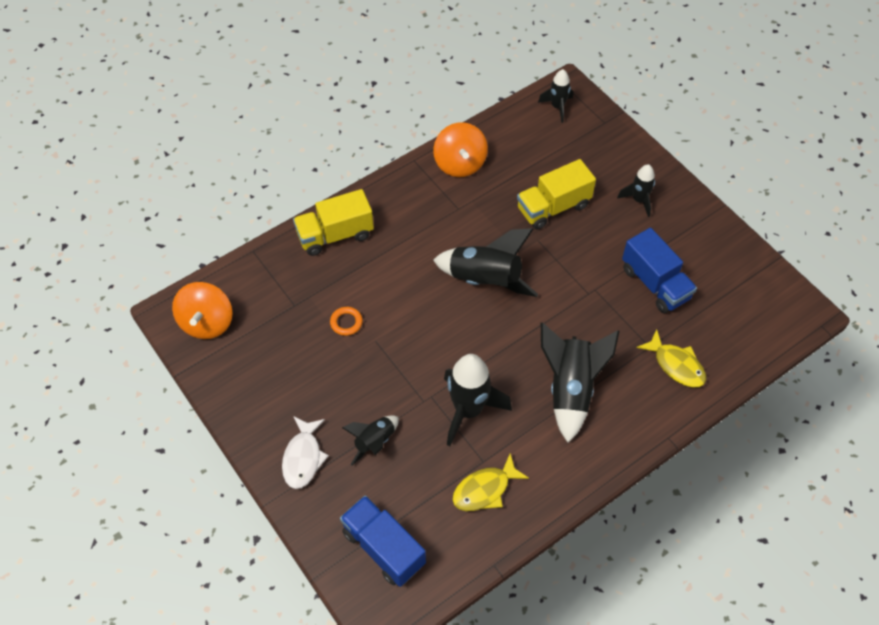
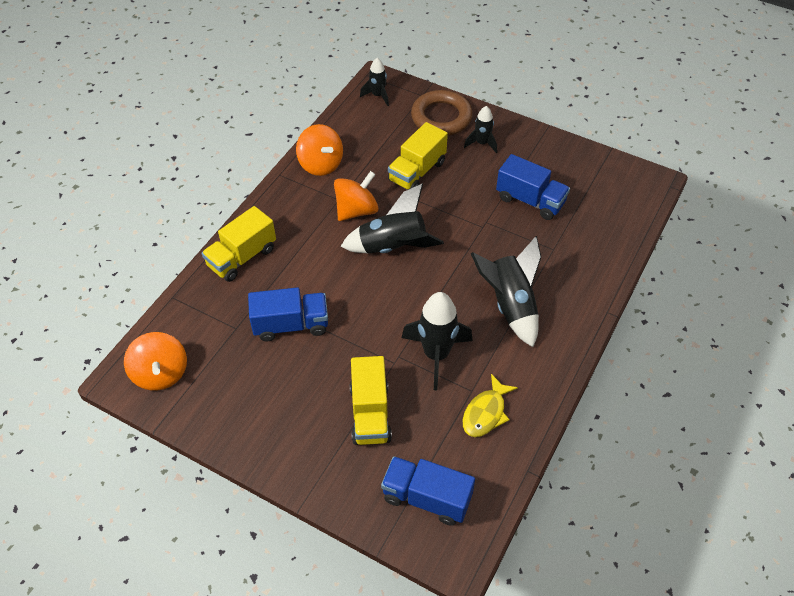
camera: 25 degrees left, 5 degrees down
(303, 458) = (313, 453): white fish -> none
(346, 322) = (291, 325): orange ring -> blue truck
(374, 442) = (370, 413): black rocket -> yellow truck
(469, 227) = (356, 210): none -> orange spinning top
(611, 155) = (441, 117): none -> brown ring
(676, 365) = (581, 255): yellow fish -> none

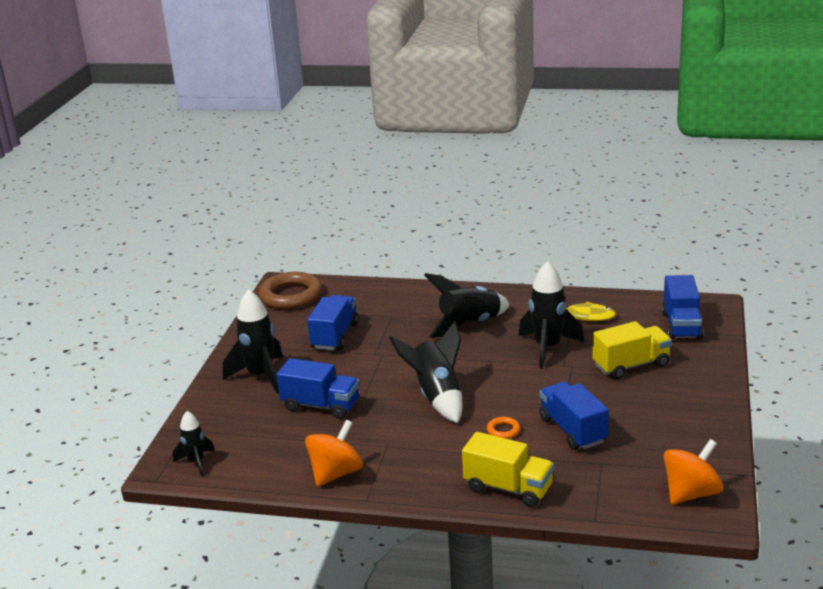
camera: 105 degrees left, 25 degrees down
(318, 277) = (503, 430): none -> orange ring
(356, 210) = (398, 430): orange spinning top -> none
(417, 171) = (321, 406): yellow truck -> blue truck
(441, 117) = (225, 409): brown ring -> brown ring (291, 296)
(482, 143) = (261, 376): black rocket -> black rocket, size x1.76

